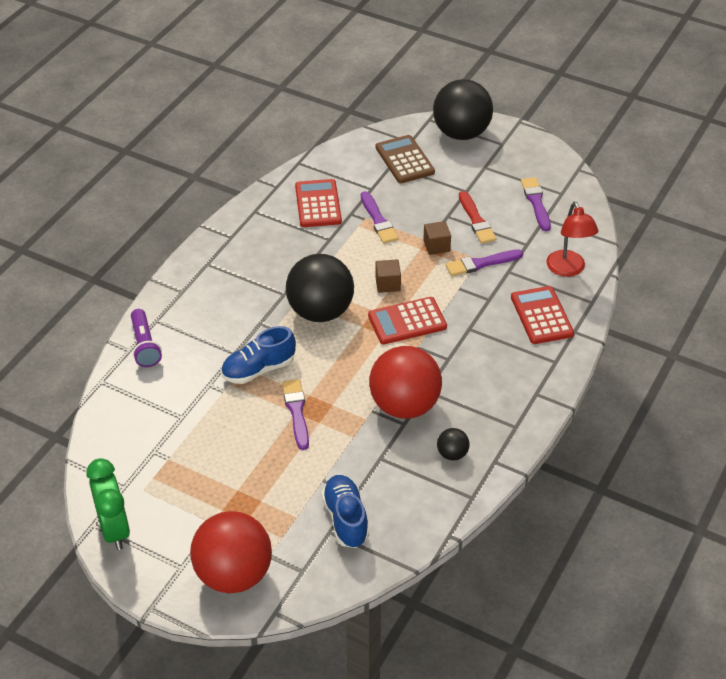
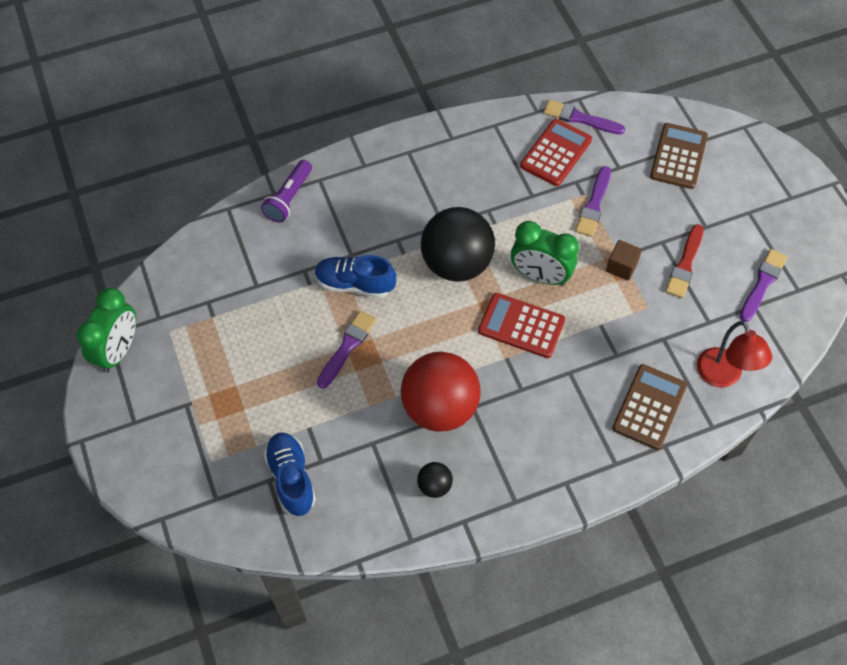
camera: 40 degrees right, 15 degrees up
(234, 574) = (163, 460): red ball -> none
(345, 519) = (291, 478): blue shoe -> blue shoe turned 45 degrees counterclockwise
(387, 284) = (540, 276): brown cube -> green clock
(461, 133) = (761, 161): black ball -> none
(481, 263) = (645, 313): purple brush -> purple brush (580, 118)
(541, 316) = (649, 407): red calculator -> brown calculator
(568, 269) = (723, 376): red lamp -> red lamp turned 45 degrees counterclockwise

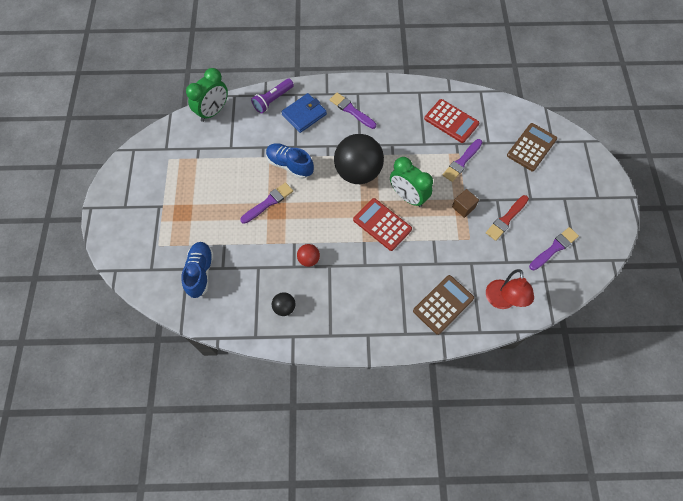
camera: 20 degrees right, 5 degrees up
(118, 350) = (134, 161): green clock -> green clock (213, 111)
(344, 205) = (304, 114): none -> blue wallet
(440, 408) = (308, 259): red ball -> red ball, size x0.44
(556, 153) = (451, 121): red calculator -> red calculator turned 75 degrees clockwise
(580, 118) = (476, 104): purple brush -> purple brush (351, 110)

